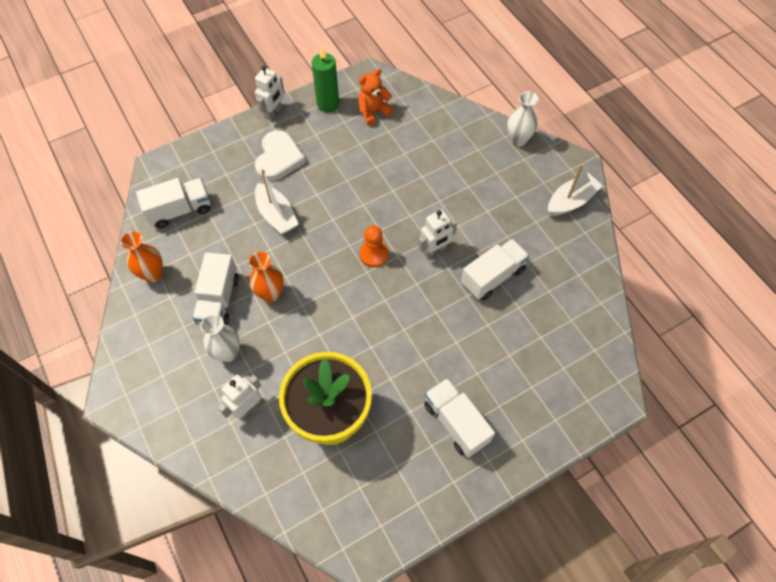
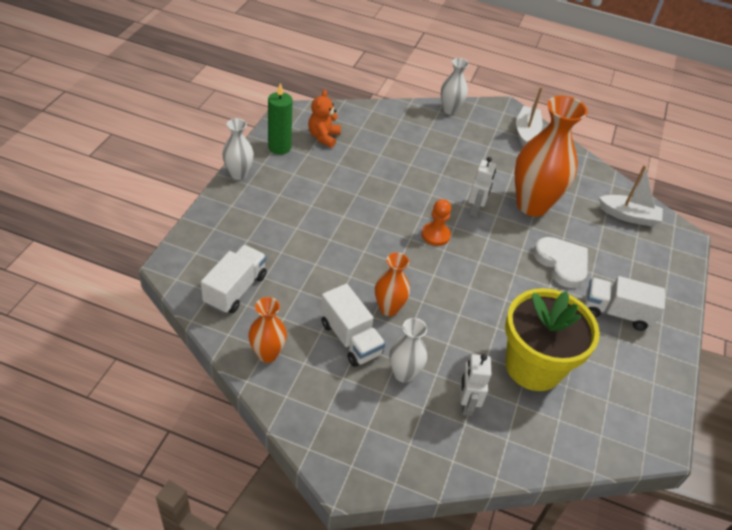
camera: 45 degrees left, 15 degrees down
(273, 113) = (238, 174): white robot -> white vase
(276, 215) = (327, 248): white boat -> white boat (628, 216)
(278, 158) = (282, 206): white heart -> white heart (562, 263)
(492, 277) = (532, 205): white truck -> orange vase

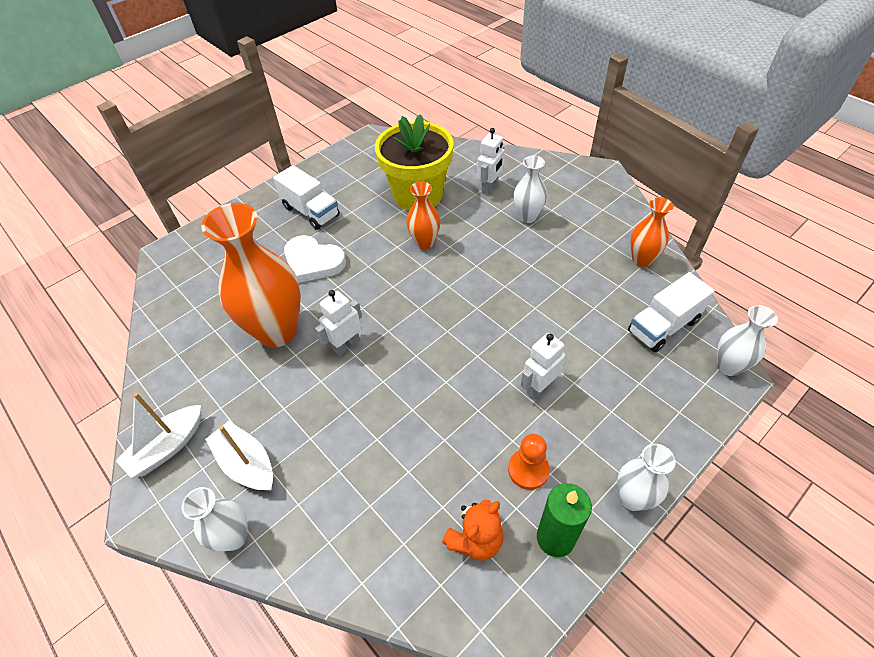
camera: 145 degrees left, 5 degrees up
(177, 270) = (728, 366): none -> white vase
(321, 218) = (539, 387): none -> white robot
(350, 338) = (561, 252): white truck -> none
(388, 308) = (512, 267): orange vase -> orange vase (425, 242)
(435, 235) = (416, 326): orange pawn -> orange pawn (528, 470)
(562, 263) = (313, 262): white heart -> white heart turned 60 degrees counterclockwise
(628, 216) = (190, 288): white boat -> white boat (246, 463)

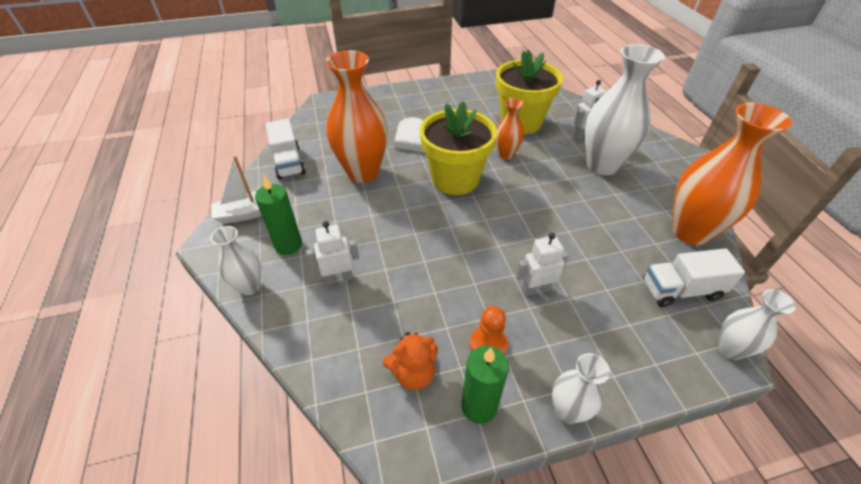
camera: 25 degrees right, 5 degrees down
(246, 463) = (288, 245): white boat -> green candle
(311, 211) = (435, 108): white truck -> white truck (288, 163)
(346, 345) = (404, 199): white robot -> white robot (339, 278)
(388, 296) = (455, 179): none -> yellow flower pot
(527, 217) = (602, 165): white vase -> white vase, size x1.94
(641, 259) = (690, 232): orange vase -> orange vase, size x1.94

